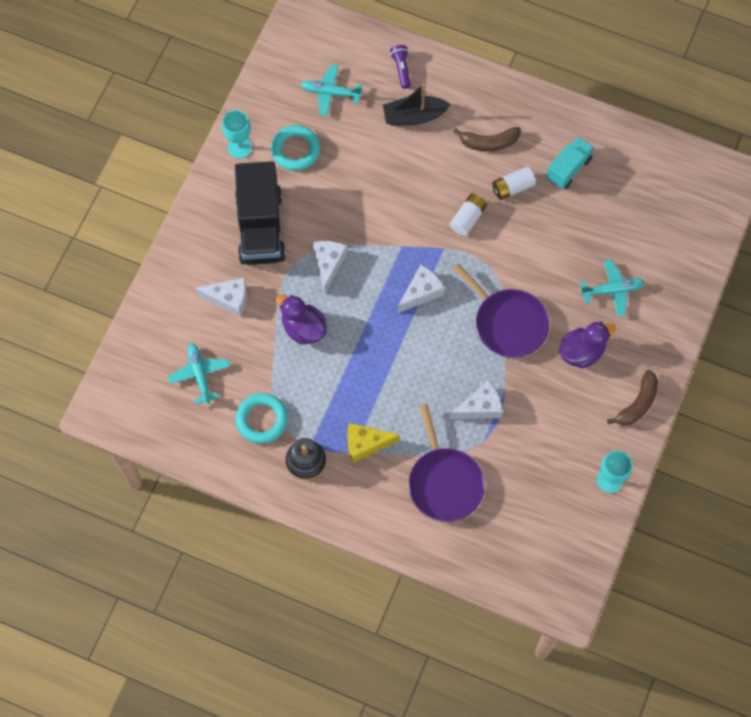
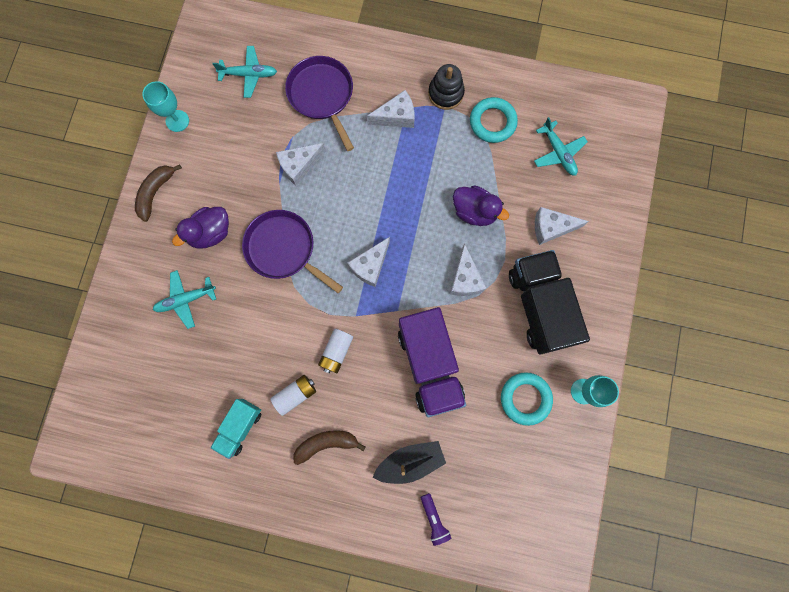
camera: 170 degrees right, 10 degrees up
(330, 93) = (504, 474): turquoise plane -> turquoise plane (249, 75)
(366, 444) = (396, 116): yellow cheese -> white cheese
(379, 193) = (430, 364): none -> purple truck

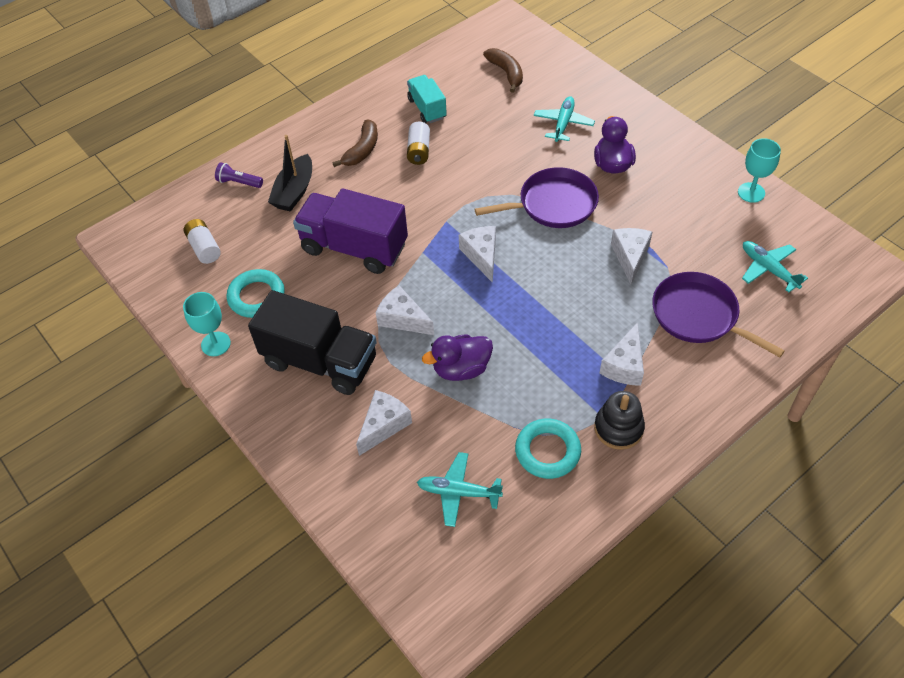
camera: 130 degrees right, 25 degrees down
(155, 193) = (683, 147): brown banana -> brown banana (506, 73)
(249, 75) = (768, 269): turquoise plane -> turquoise plane turned 105 degrees clockwise
(322, 95) = (698, 315): purple pan -> purple pan turned 150 degrees counterclockwise
(336, 352) = (427, 193): white battery -> white battery (204, 248)

